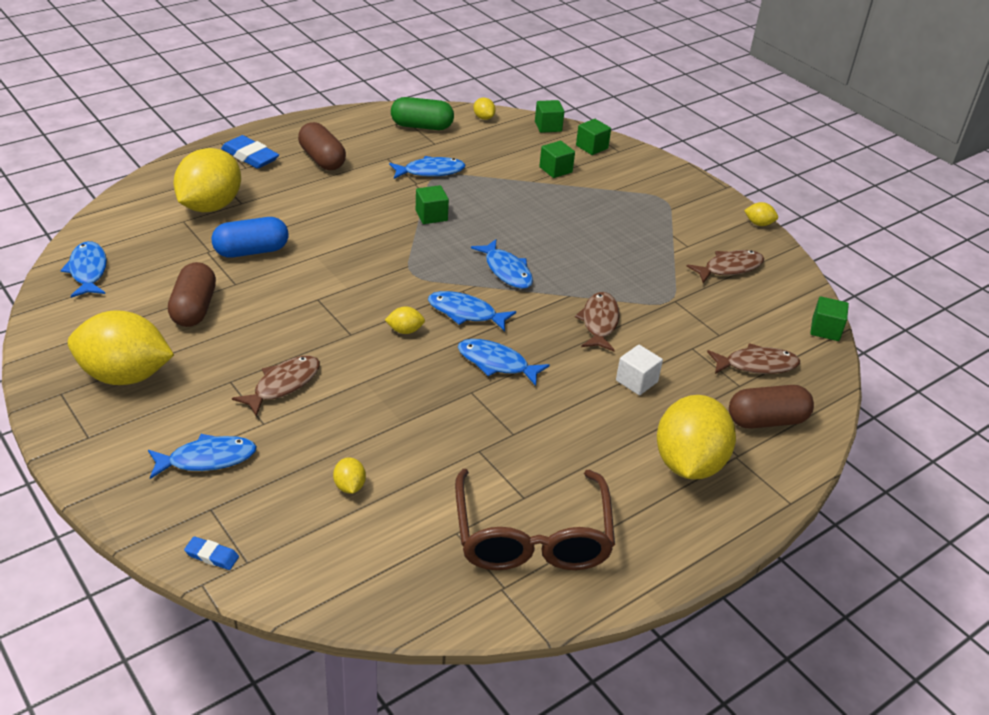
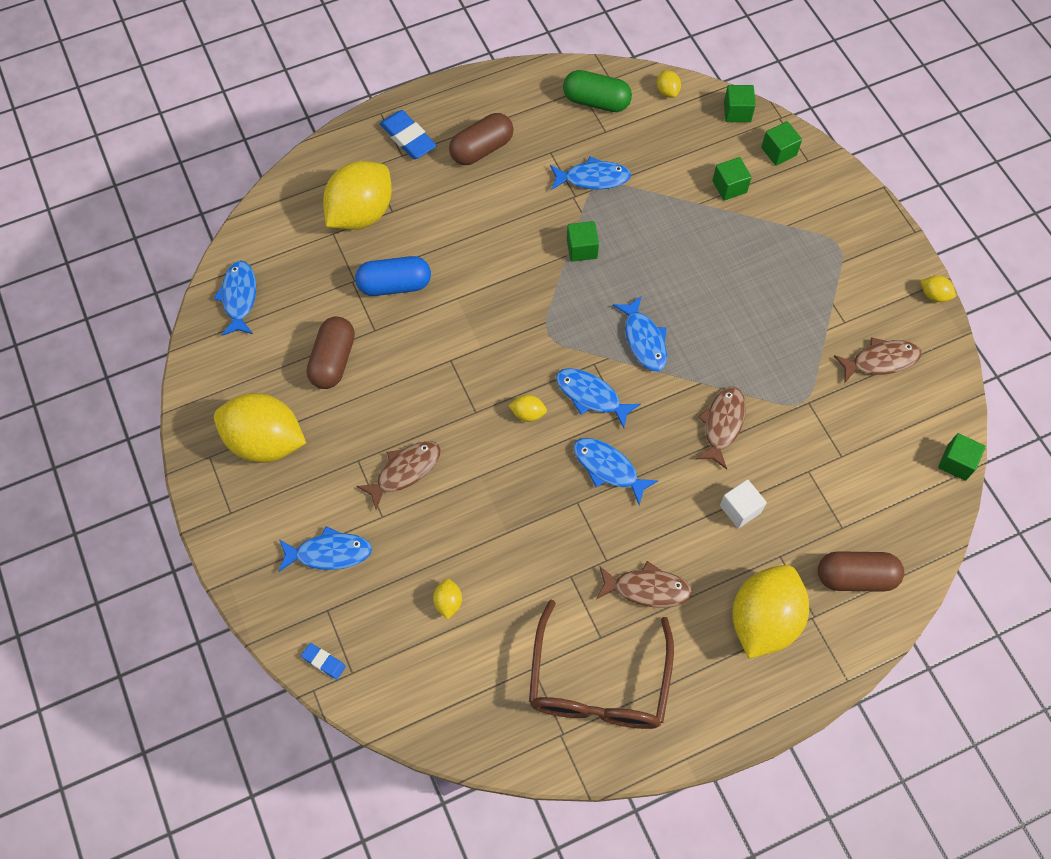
camera: 15 degrees right, 25 degrees up
(322, 159) = (481, 149): brown capsule -> brown capsule turned 75 degrees clockwise
(756, 365) = (868, 502): brown fish -> brown fish (647, 589)

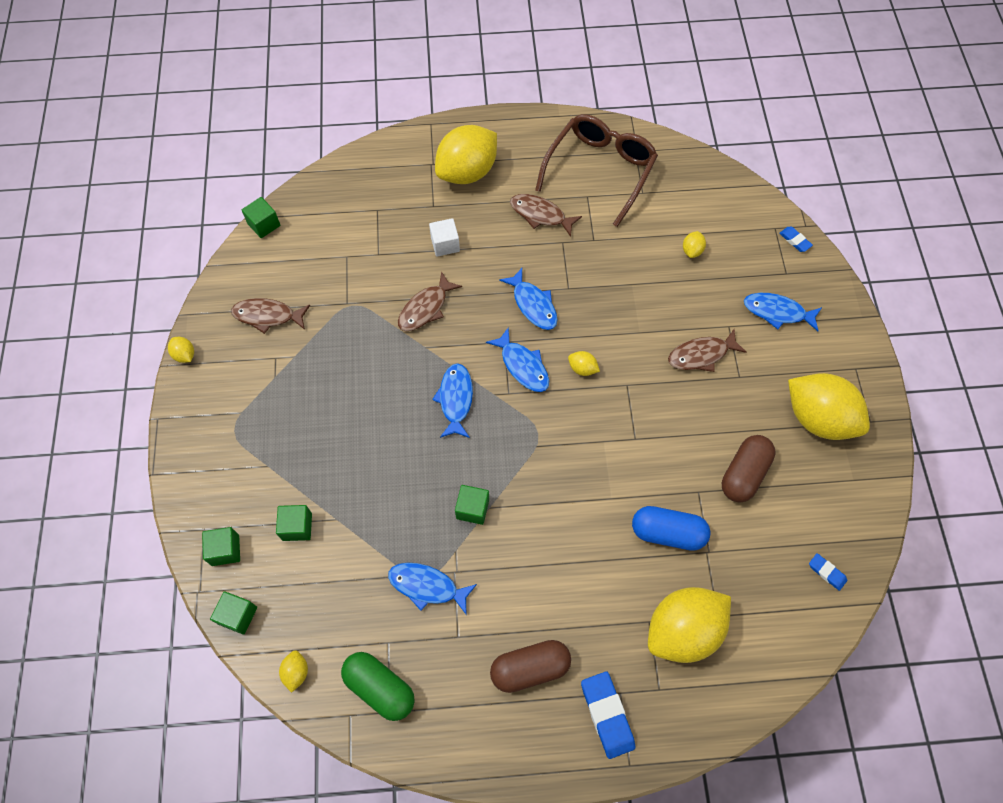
camera: 160 degrees left, 0 degrees up
(239, 297) = (827, 572): blue fish -> blue eraser
(855, 577) = (387, 177): brown capsule -> none

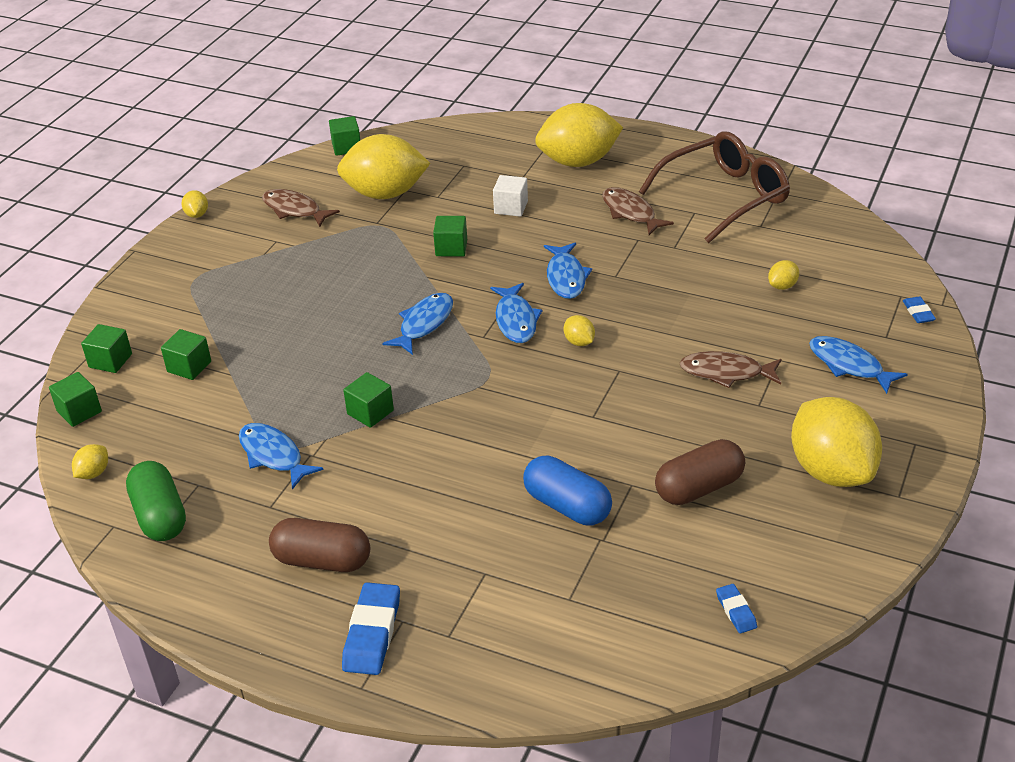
camera: 30 degrees right, 25 degrees down
(425, 308) = (451, 248): brown fish -> green cube
(683, 630) = (517, 595): yellow lemon -> yellow lemon (385, 194)

